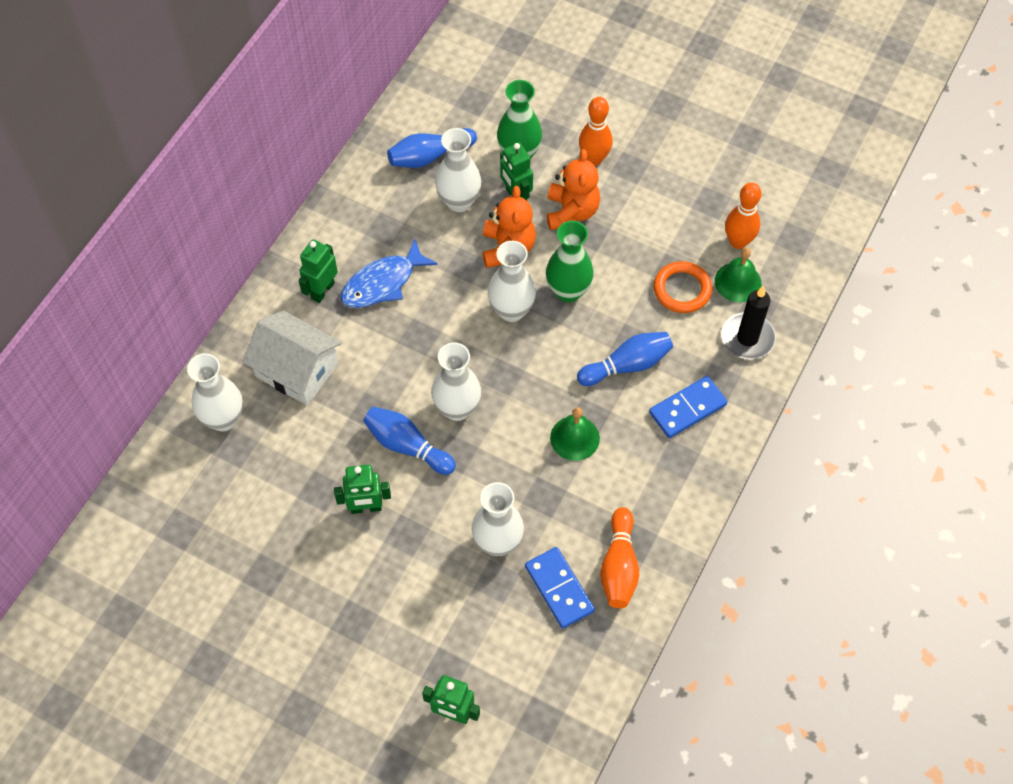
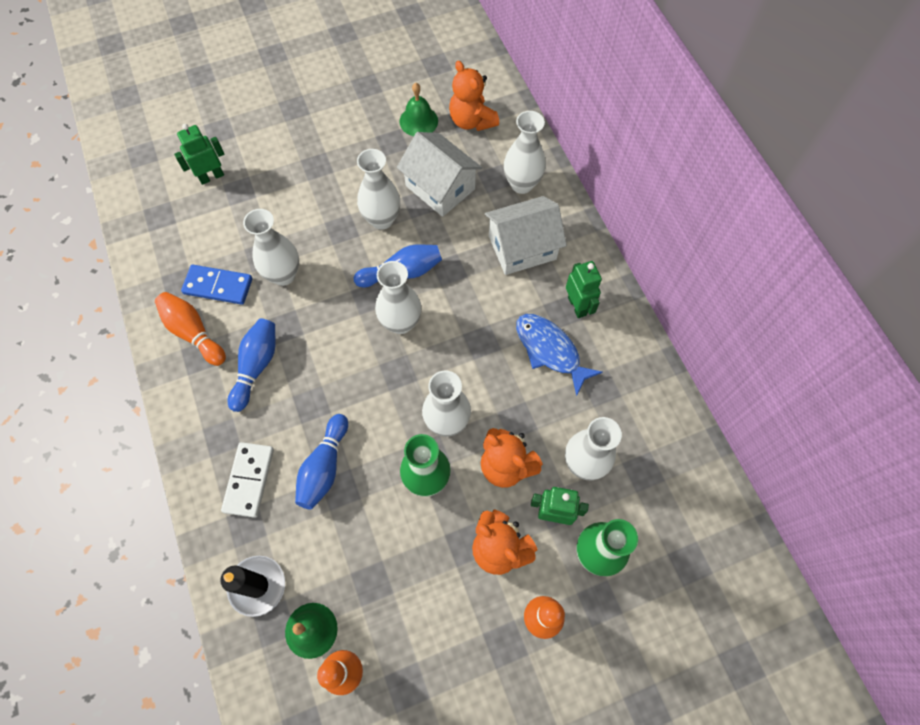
camera: 130 degrees right, 5 degrees up
(177, 520) = (471, 121): none -> orange teddy bear
(286, 486) = (440, 187): none -> white house
(366, 508) = (382, 219): green robot -> white vase
(382, 283) = (550, 350): blue fish -> blue fish turned 45 degrees counterclockwise
(429, 156) = (651, 476): blue bowling pin -> blue bowling pin (256, 366)
(574, 438) = (305, 380): green bell -> green bell (418, 121)
(682, 289) = (347, 573): orange ring -> none
(687, 408) = (249, 480): blue domino -> white domino

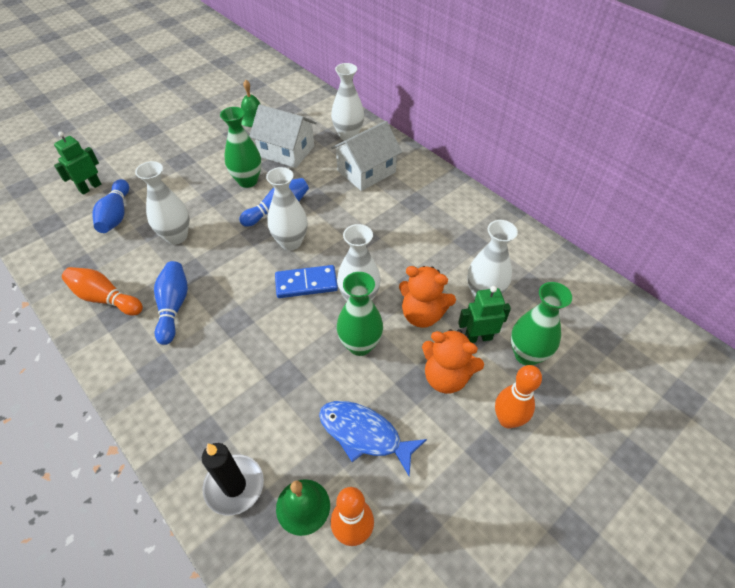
camera: 20 degrees left, 15 degrees down
(218, 286) = (119, 259): blue domino -> blue domino (306, 283)
(249, 480) = (196, 397): white domino -> none
(324, 467) = (264, 364): blue bowling pin -> blue bowling pin (116, 215)
(382, 219) = (248, 181): white vase -> green vase
(471, 121) = (294, 109): orange teddy bear -> none
(550, 350) = (419, 228): blue fish -> blue fish (364, 434)
(577, 306) = (425, 196): green robot -> none

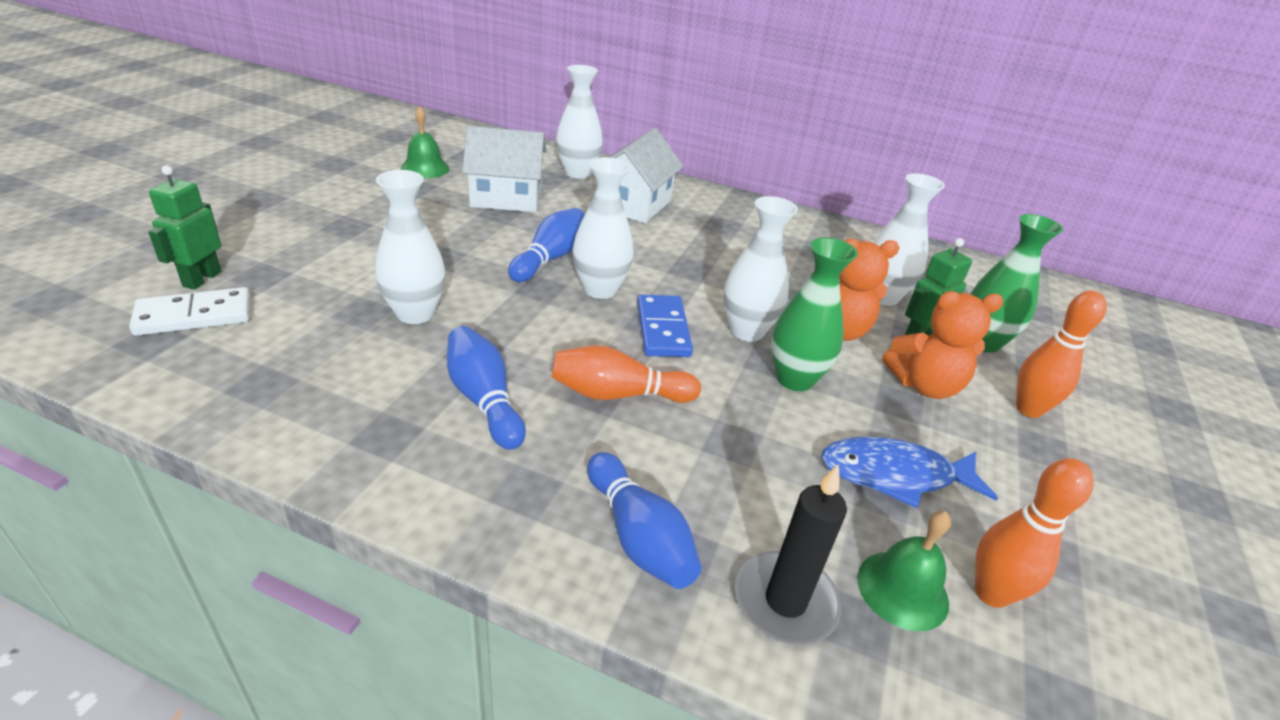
camera: 30 degrees left, 15 degrees down
(74, 213) = (194, 316): none -> white domino
(105, 298) = (349, 416): orange bowling pin -> orange bowling pin (618, 394)
(116, 215) = (282, 305): blue bowling pin -> blue bowling pin (638, 536)
(248, 181) = (477, 234): green vase -> none
(306, 283) = (662, 329): blue domino -> blue domino turned 60 degrees counterclockwise

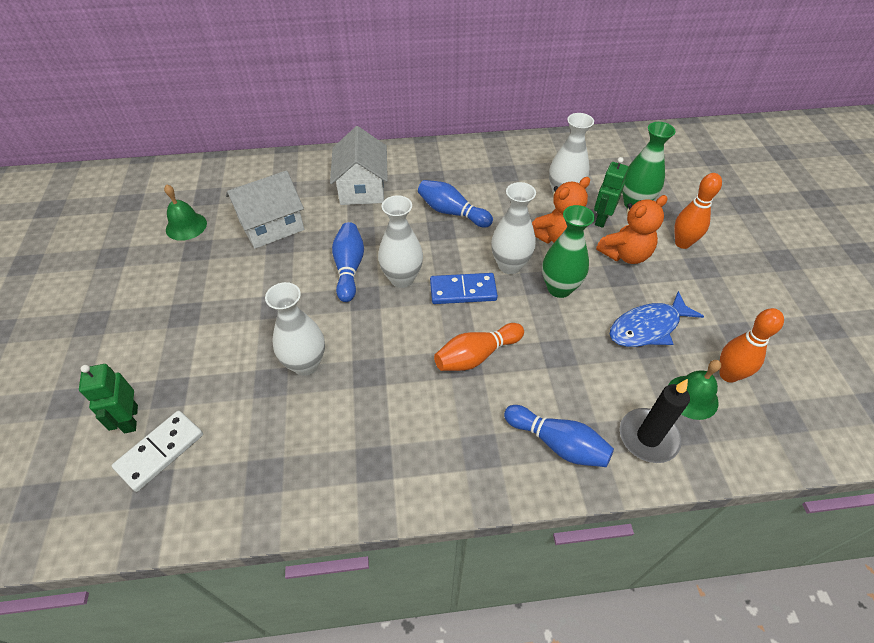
camera: 25 degrees left, 15 degrees up
(484, 400) = (407, 405): blue bowling pin -> blue bowling pin (452, 212)
(577, 173) = (300, 175): white vase -> none
(662, 329) = (463, 291): blue domino -> blue domino turned 60 degrees counterclockwise

